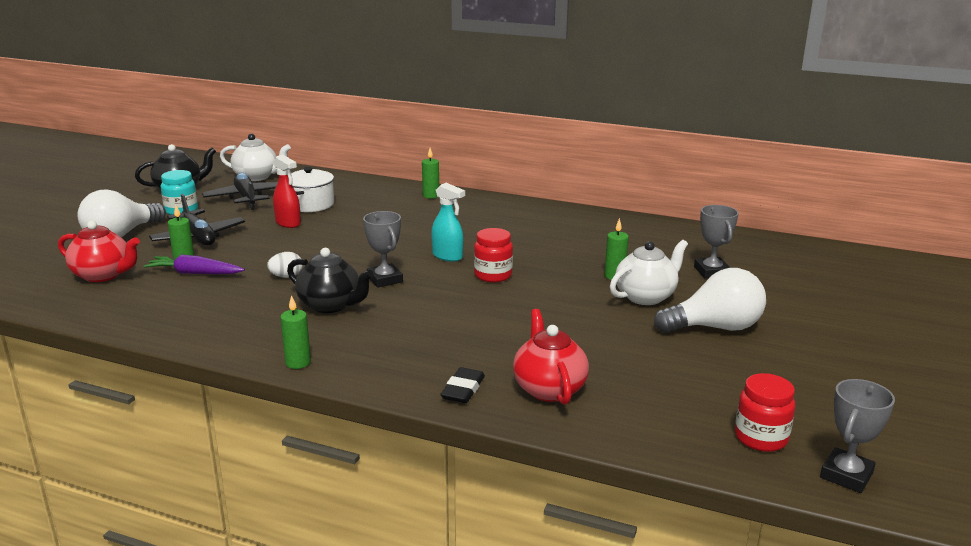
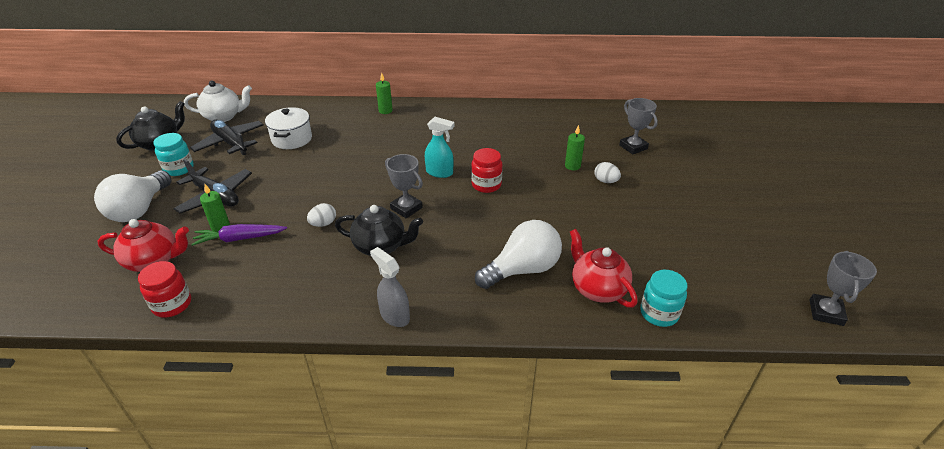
camera: 20 degrees left, 15 degrees up
(288, 223) = (286, 164): red spray bottle -> none
(298, 363) = (394, 316): green candle -> grey spray bottle
(463, 389) = (538, 307): black eraser -> none
(608, 426) = (659, 313): none -> turquoise jar
(646, 296) = (605, 181): white teapot -> white egg
(715, 327) = (668, 200): white light bulb -> white light bulb (522, 269)
(760, 438) = (758, 295): red jar -> red jar (172, 304)

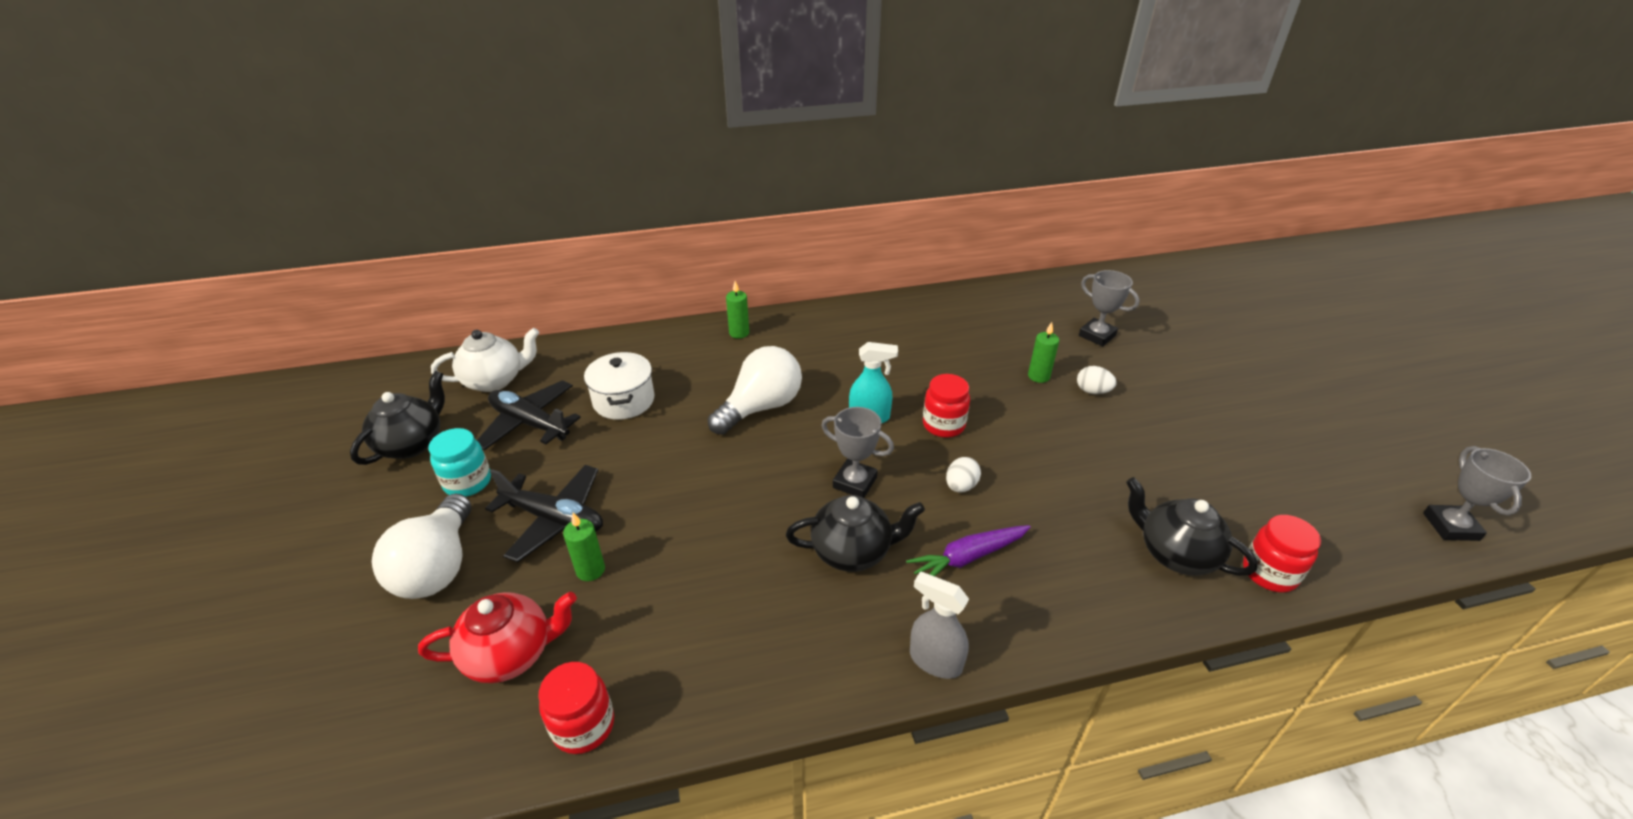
camera: 15 degrees left, 0 degrees up
(239, 239) = (632, 584): purple carrot -> purple carrot (968, 557)
(323, 224) = (748, 532): white egg -> white egg (960, 486)
(522, 269) = (1065, 546): white light bulb -> white light bulb (761, 407)
(597, 289) = (1175, 554): red teapot -> black teapot
(659, 313) = (1269, 573): turquoise jar -> red jar

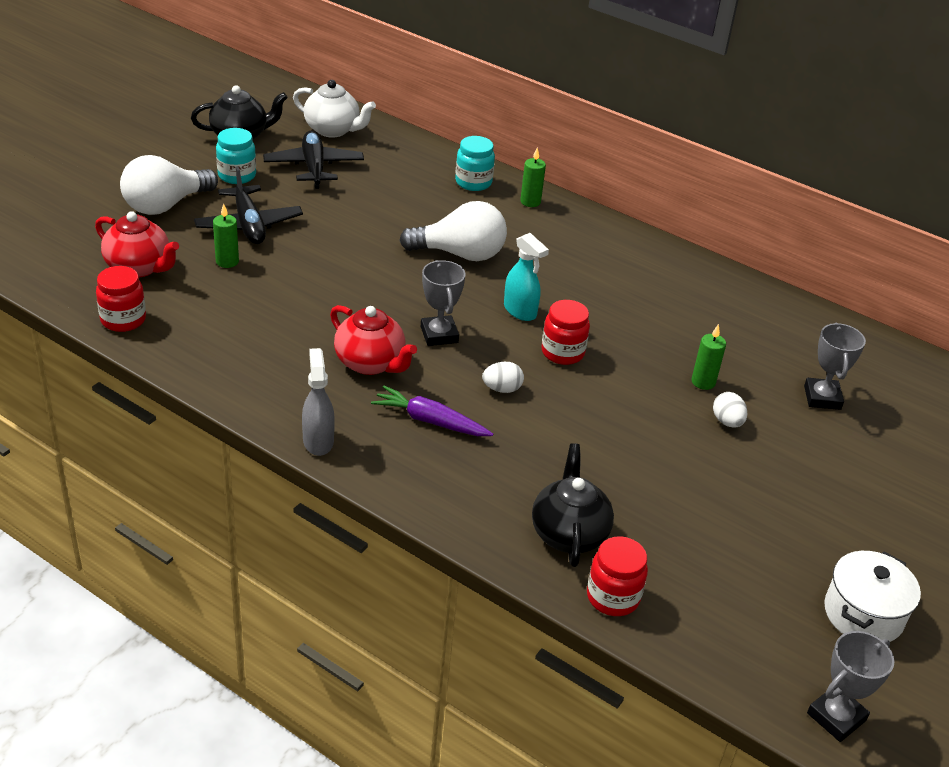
camera: 45 degrees right, 0 degrees up
(624, 401) = (385, 191): white pot -> white pot (863, 614)
(677, 346) = (473, 182): none -> turquoise jar
(853, 551) = (370, 363): black teapot -> red teapot

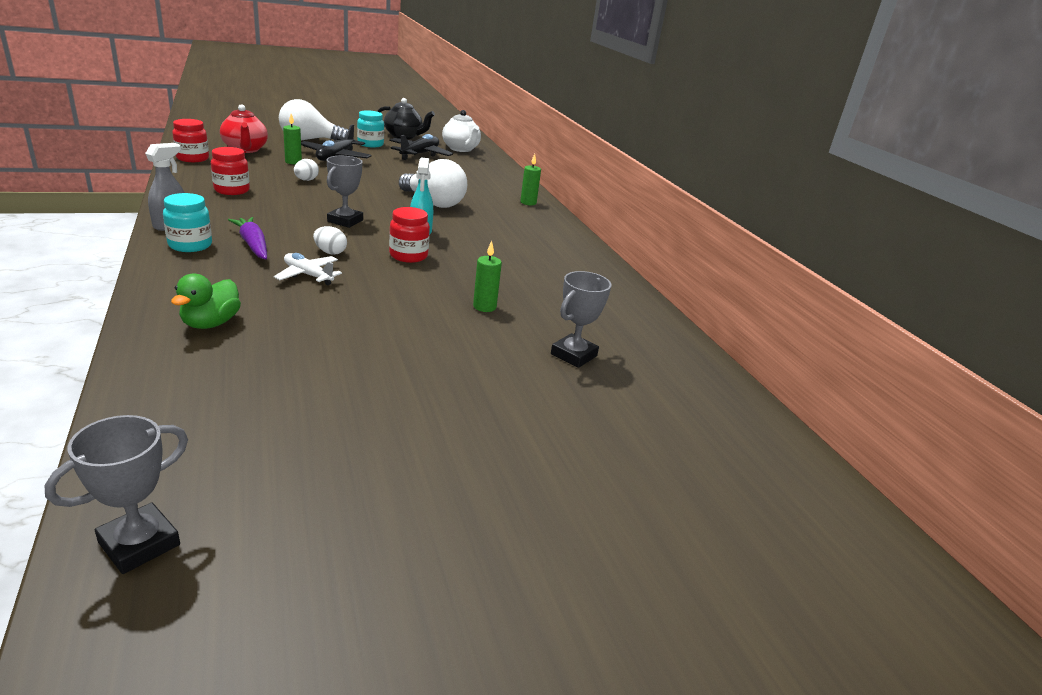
camera: 35 degrees right, 10 degrees down
(370, 363) = (277, 214): red teapot -> none
(473, 182) = (505, 186): turquoise jar -> turquoise jar (190, 245)
(536, 431) = (308, 275): none -> white plane
(568, 533) = (211, 323): black teapot -> green duck
(613, 597) = (158, 366): red jar -> red jar (232, 190)
(727, 422) = (460, 331): white egg -> white egg (306, 180)
(836, 717) = (139, 543): grey trophy -> grey trophy turned 45 degrees counterclockwise
(863, 614) = (329, 491): white pot -> none

